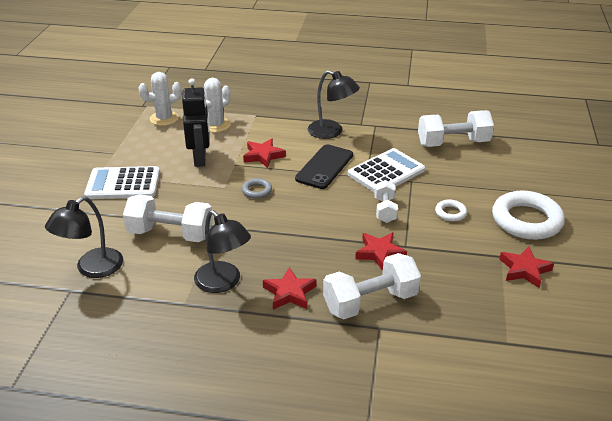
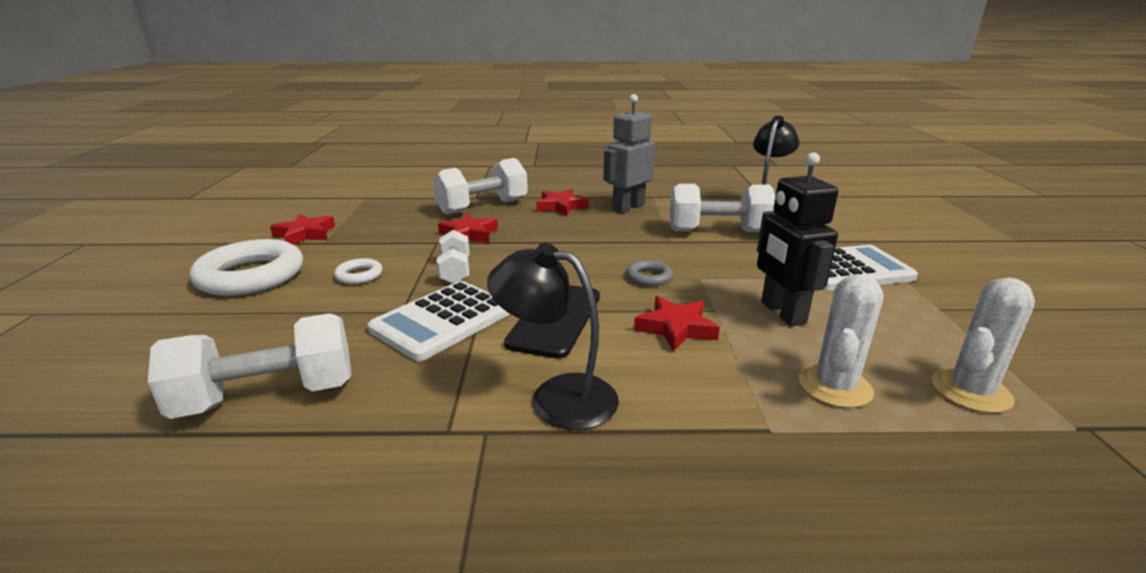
camera: 170 degrees right, 10 degrees down
(223, 283) = (628, 207): black lamp -> grey robot

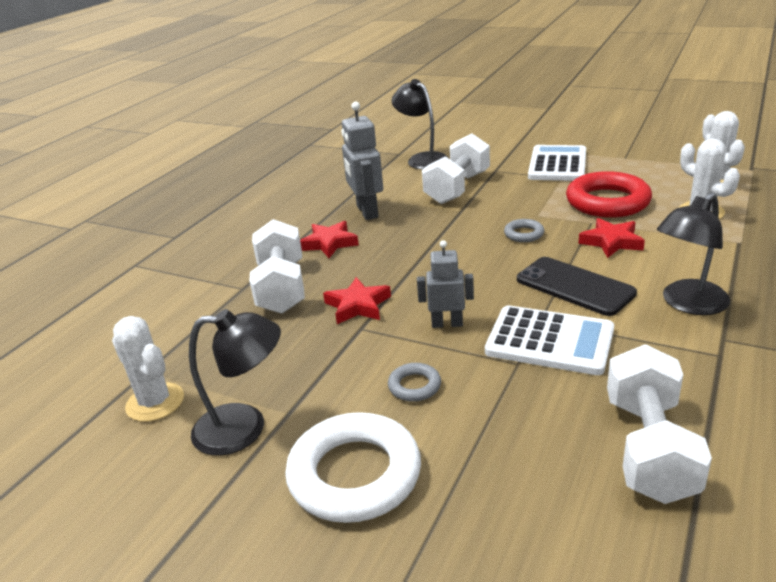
camera: 60 degrees left, 5 degrees up
(305, 234) = (245, 428): red star -> black lamp
(332, 207) = (155, 402): none -> white cactus
(359, 275) = (414, 386): white ring -> grey ring
(443, 320) = (549, 341): white calculator -> white calculator turned 45 degrees counterclockwise
(455, 271) = (447, 324): white dumbbell -> grey robot
(782, 313) = (607, 202): black robot -> red ring

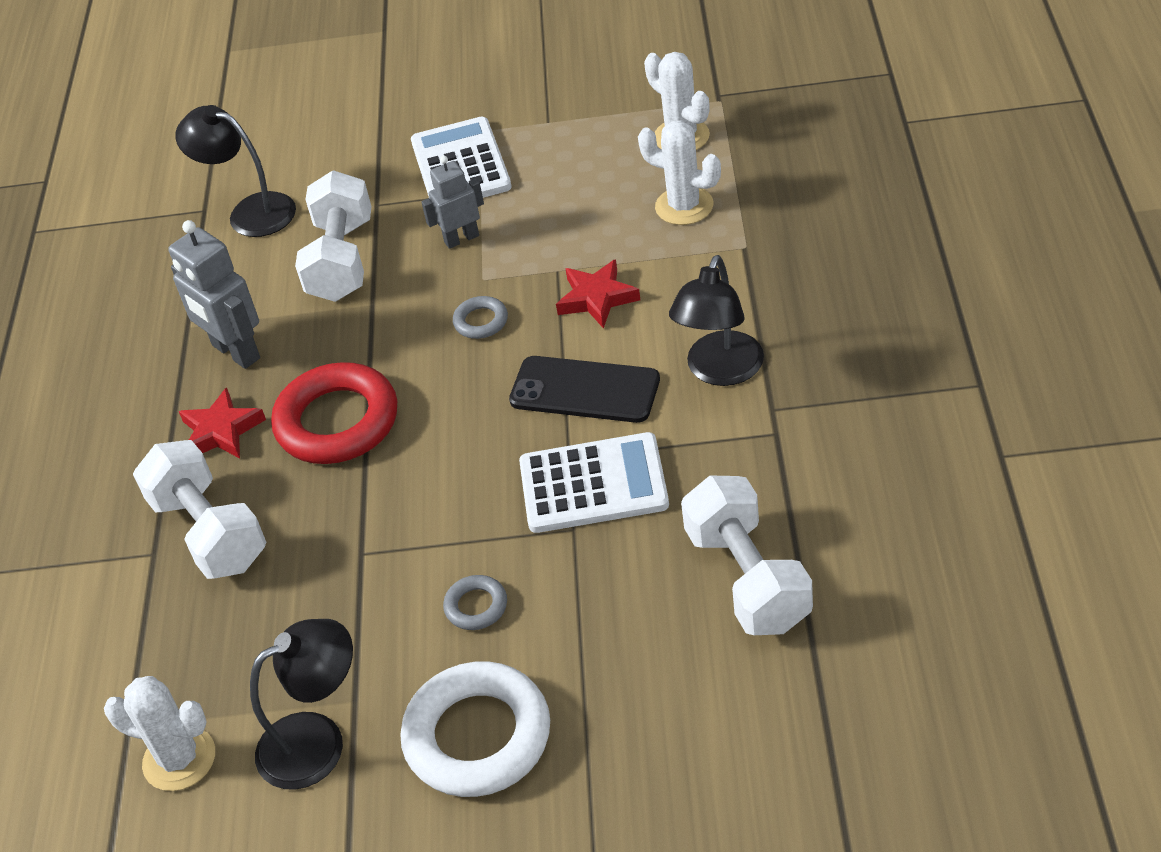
camera: 25 degrees left, 15 degrees up
(358, 305) = (334, 521): red star -> none
(447, 324) = (463, 505): grey robot -> grey robot (461, 239)
(607, 202) = (561, 223): red ring -> red ring (337, 421)

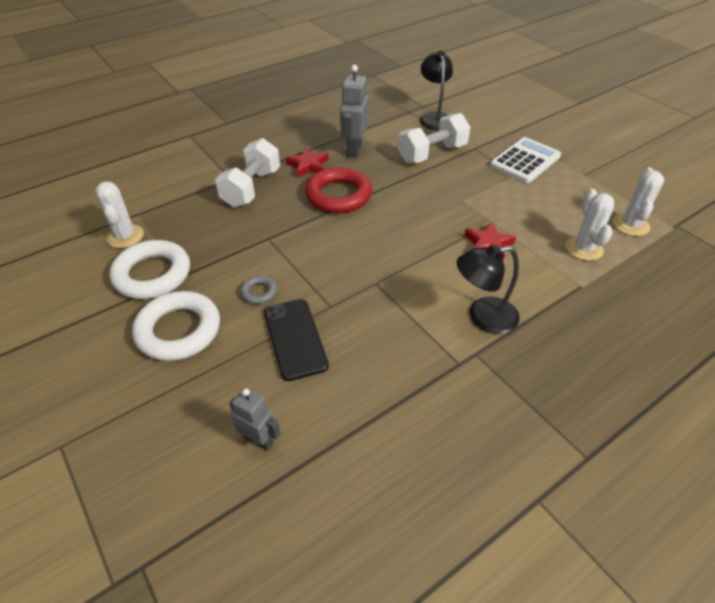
camera: 50 degrees right, 0 degrees up
(318, 741) = (152, 274): black lamp -> white ring
(461, 239) = (480, 182): grey robot -> grey robot (259, 440)
(481, 321) = (436, 212): grey ring -> none
(585, 390) = (424, 268): black phone -> black phone (295, 338)
(593, 484) = (365, 300): white calculator -> none
(748, 578) = (344, 399): white dumbbell -> none

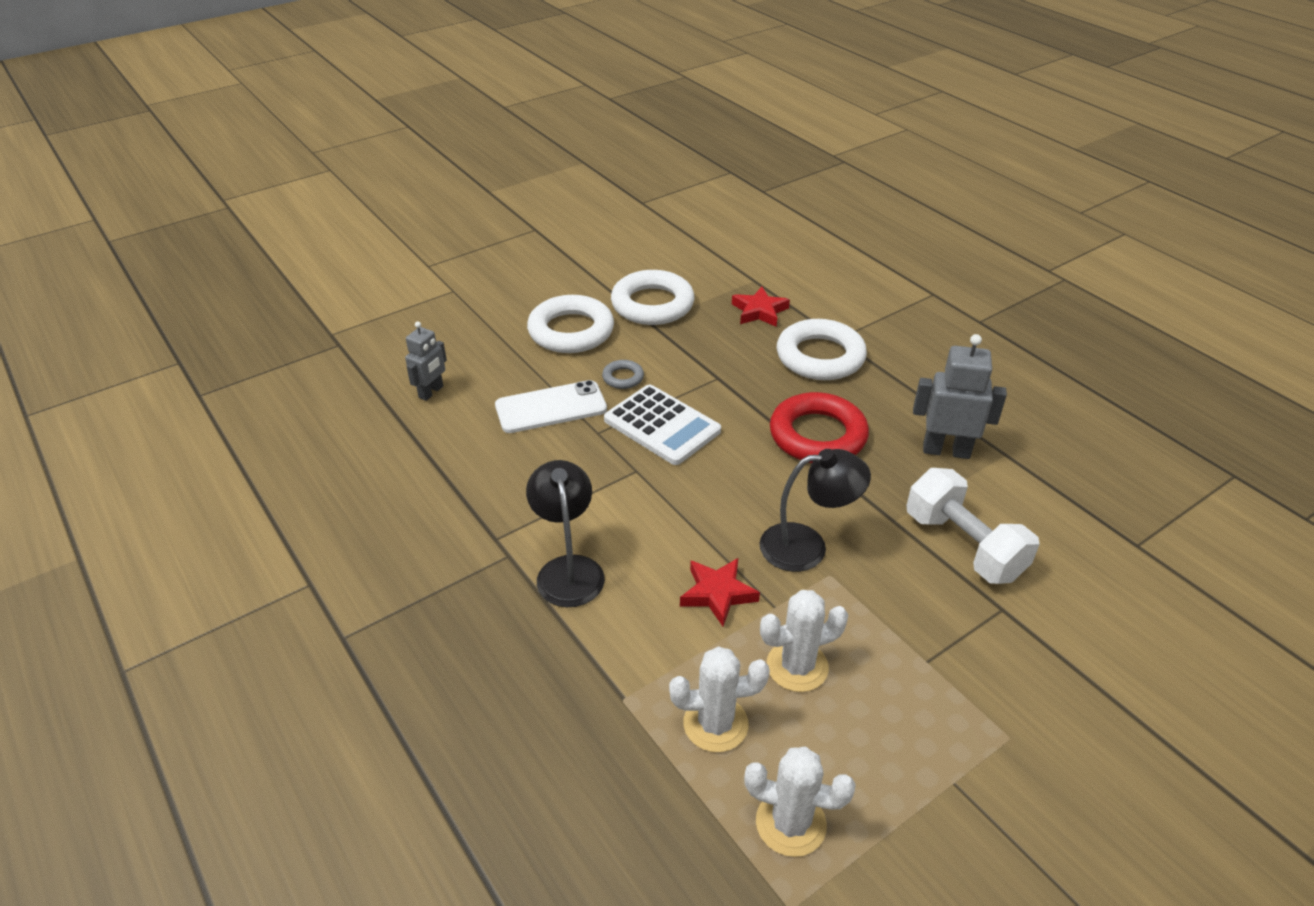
camera: 90 degrees right, 5 degrees down
(125, 236) = (713, 278): white cactus -> white cactus (797, 666)
(251, 188) = (820, 357): white dumbbell -> white ring
(295, 338) = (551, 407): black phone -> white phone
(308, 166) = (886, 404): red star -> red star (759, 311)
(434, 117) = (1097, 558): black lamp -> black lamp (807, 546)
(525, 161) = (979, 684): white calculator -> white calculator (662, 425)

